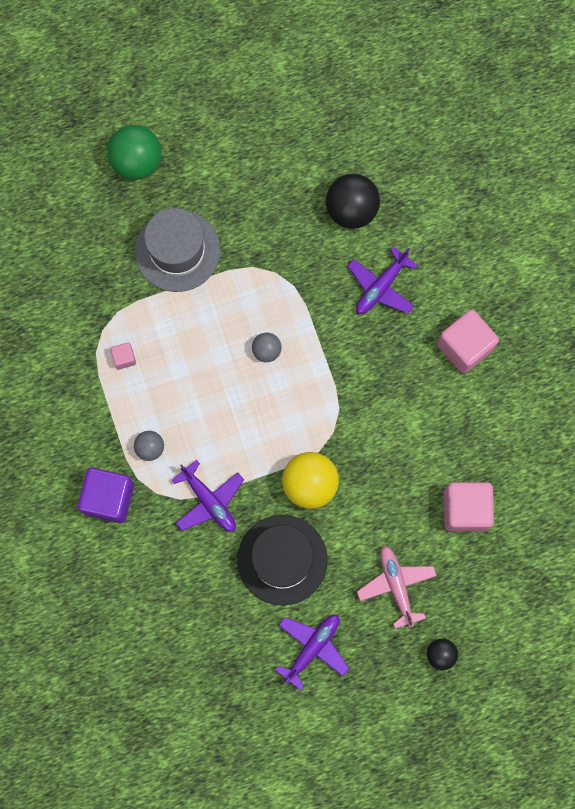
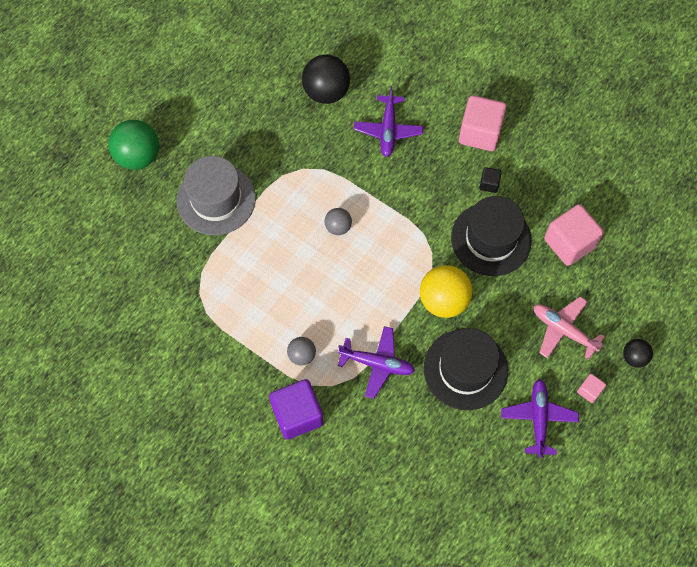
camera: 35 degrees left, 10 degrees down
(124, 358) = (232, 302): pink cube -> pink cube (589, 391)
(396, 456) = (491, 239): none -> black hat
(435, 403) = (489, 184): none -> black cube

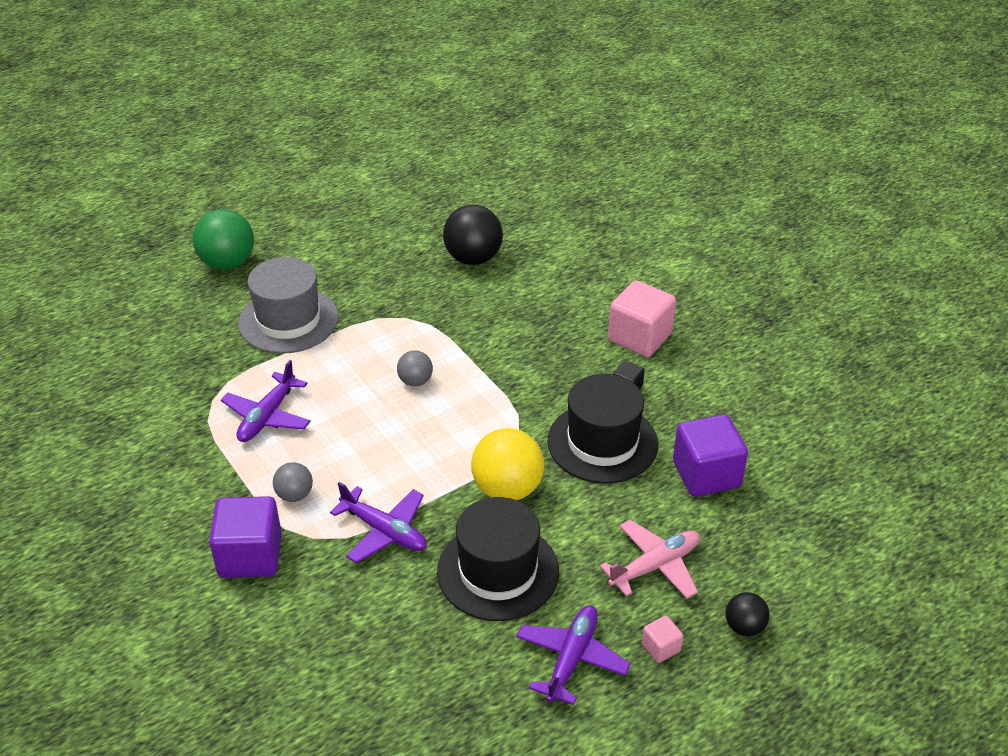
camera: 20 degrees right, 25 degrees down
(388, 130) = (527, 308): purple plane -> purple plane (267, 416)
(563, 330) = (655, 566): pink plane -> pink plane turned 90 degrees clockwise
(569, 243) = (706, 474): pink cube -> purple cube

